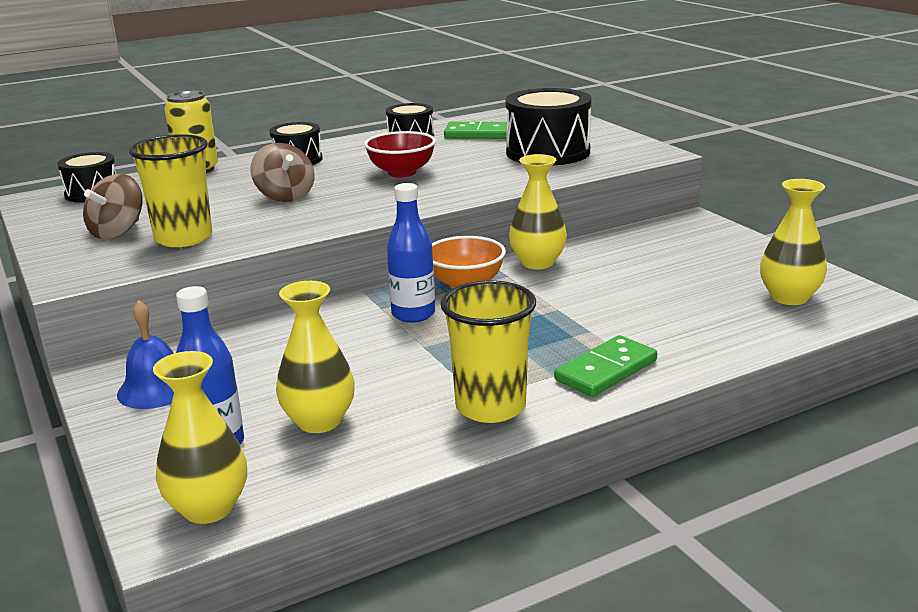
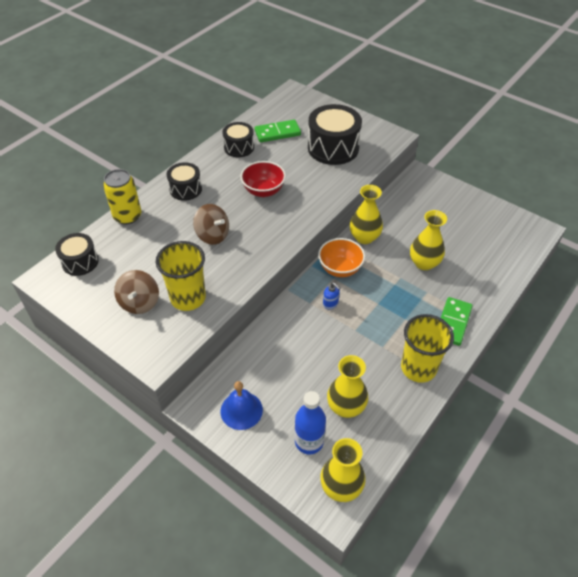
camera: 25 degrees left, 25 degrees up
(413, 314) = (330, 303): blue bottle -> blue soap dispenser
(789, 297) = (501, 237): yellow vase -> yellow vase (424, 263)

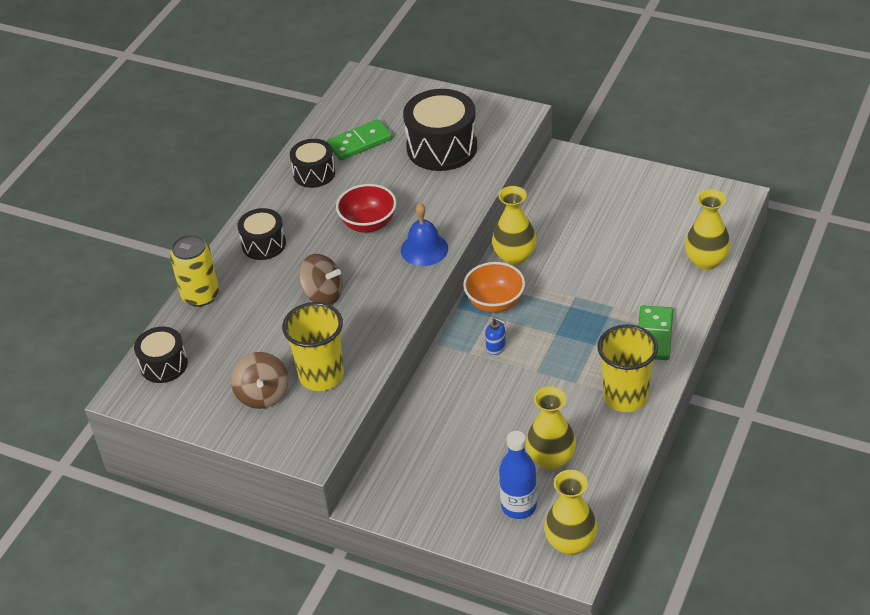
camera: 10 degrees left, 5 degrees down
(241, 410) = (426, 493): blue bell -> blue bell (424, 249)
(424, 263) = (600, 272): yellow vase -> yellow vase (706, 261)

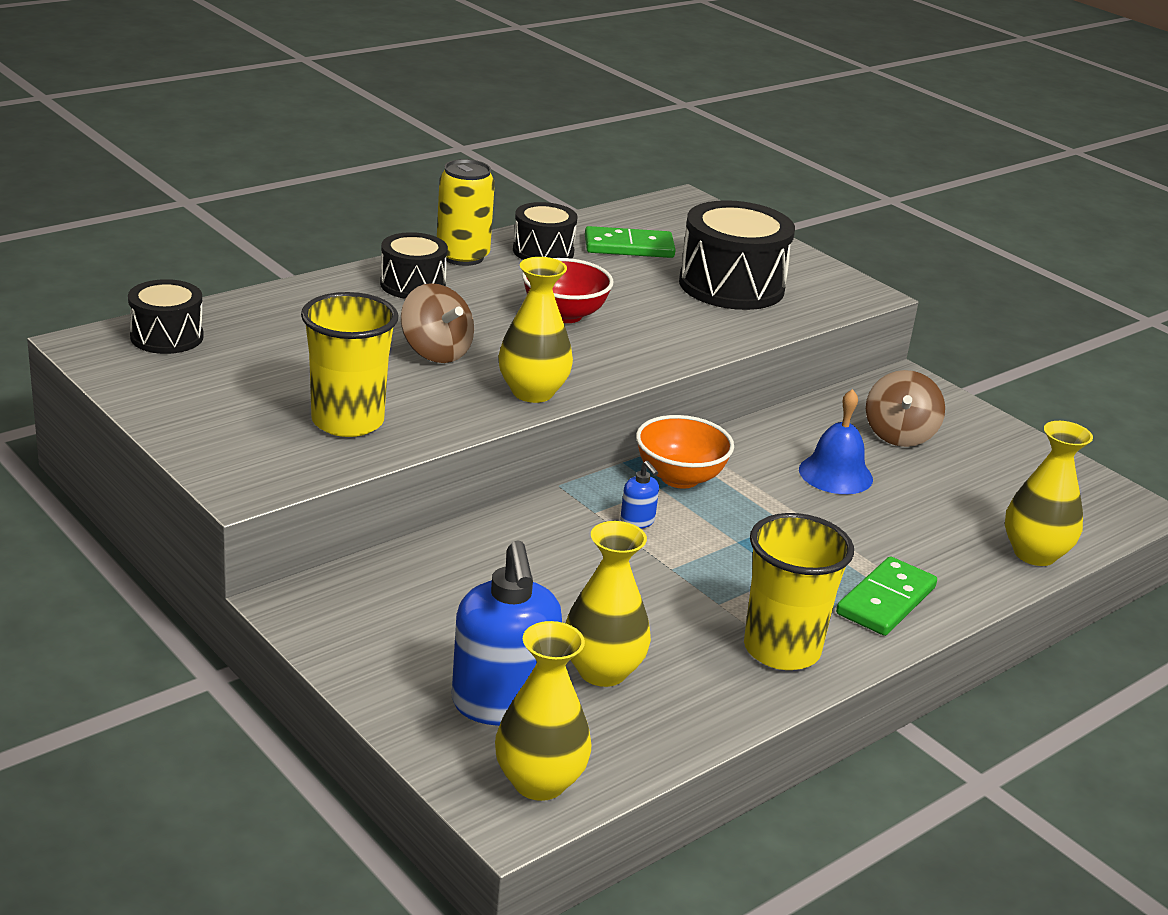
camera: 20 degrees right, 15 degrees down
(200, 295) = (284, 297): yellow can -> yellow can (462, 256)
(263, 395) = (252, 409): brown spinning top -> brown spinning top (899, 435)
(424, 249) = (613, 361): blue bell -> blue bell (835, 474)
(514, 256) = (750, 445): yellow vase -> yellow vase (532, 392)
(518, 506) = (502, 703): blue bottle -> blue soap dispenser

